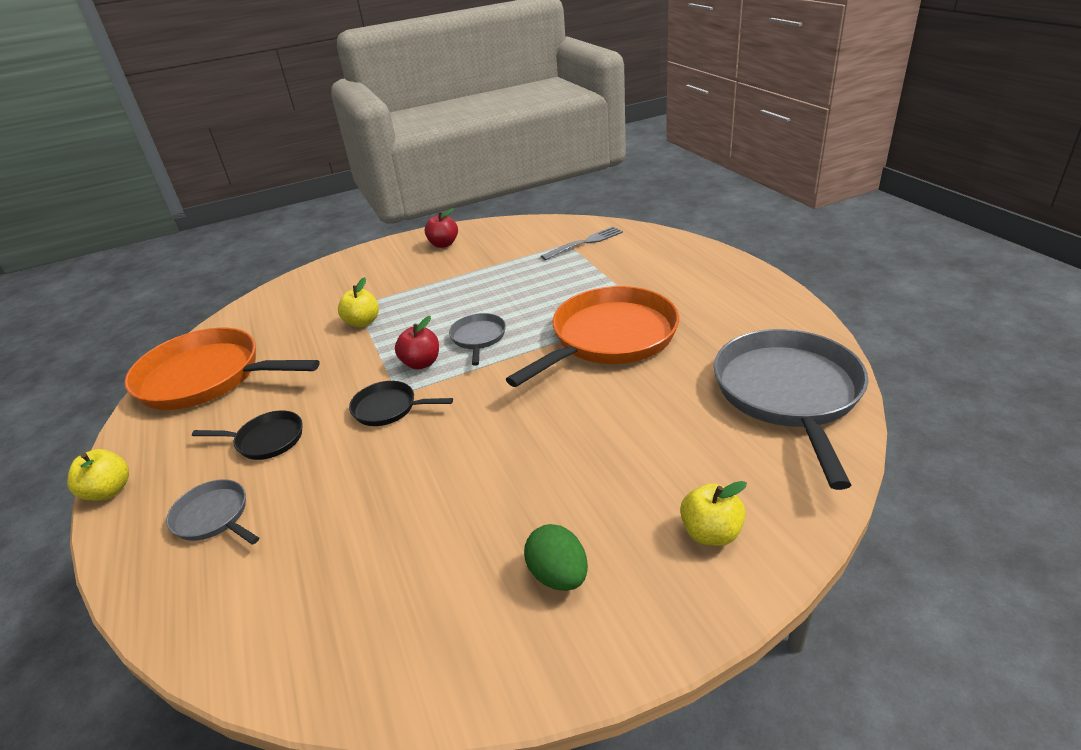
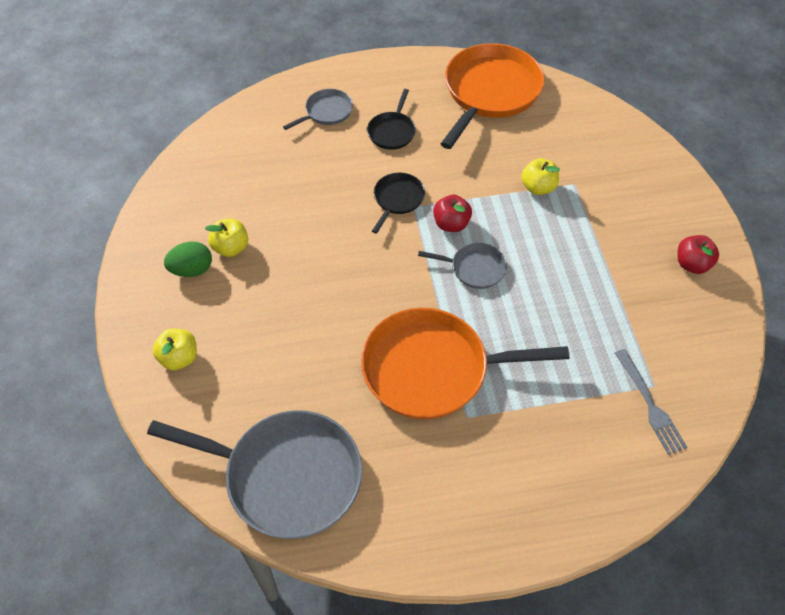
camera: 100 degrees right, 20 degrees up
(109, 491) = (376, 61): yellow apple -> yellow apple (231, 248)
(609, 337) = (432, 369): orange pan -> orange pan turned 120 degrees clockwise

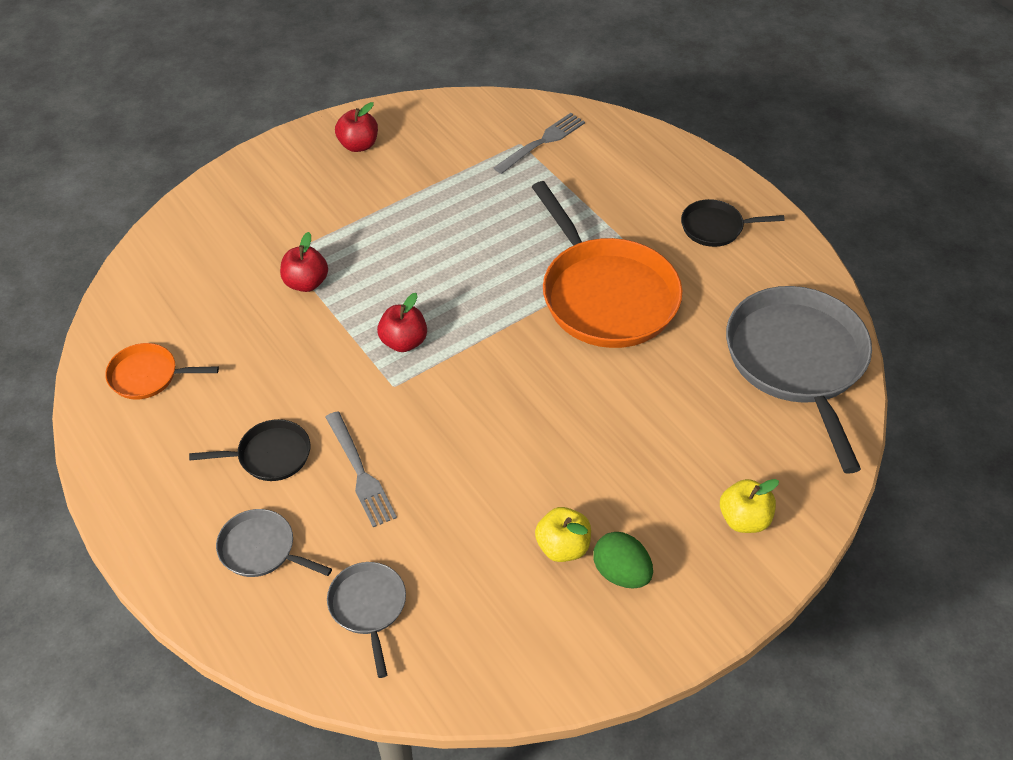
camera: 115 degrees left, 5 degrees down
(352, 169) = (360, 473): none -> grey fork
(397, 199) = (390, 405): black pan -> black pan (715, 227)
(475, 268) = (457, 301): grey pan -> grey pan (368, 607)
(490, 92) = (147, 376): orange pan -> orange pan, size x0.47
(538, 187) = (306, 283): yellow apple -> red apple

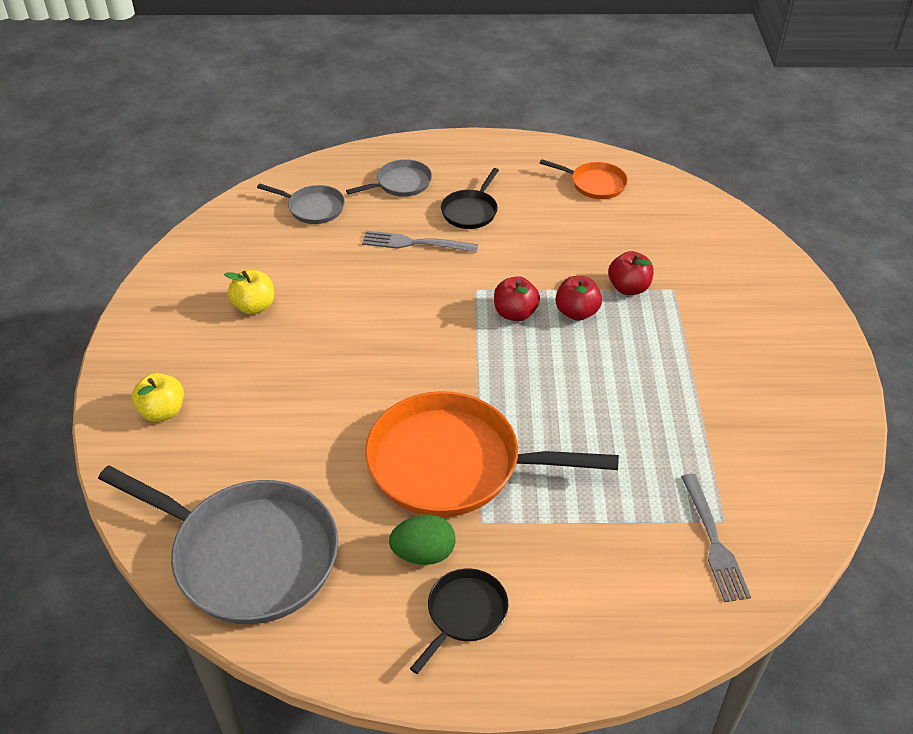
camera: 125 degrees right, 5 degrees down
(147, 376) = (595, 184): orange pan -> orange pan turned 75 degrees clockwise
(358, 145) = (801, 393): red apple -> red apple (576, 312)
(621, 573) = (204, 323): green egg -> green egg (423, 554)

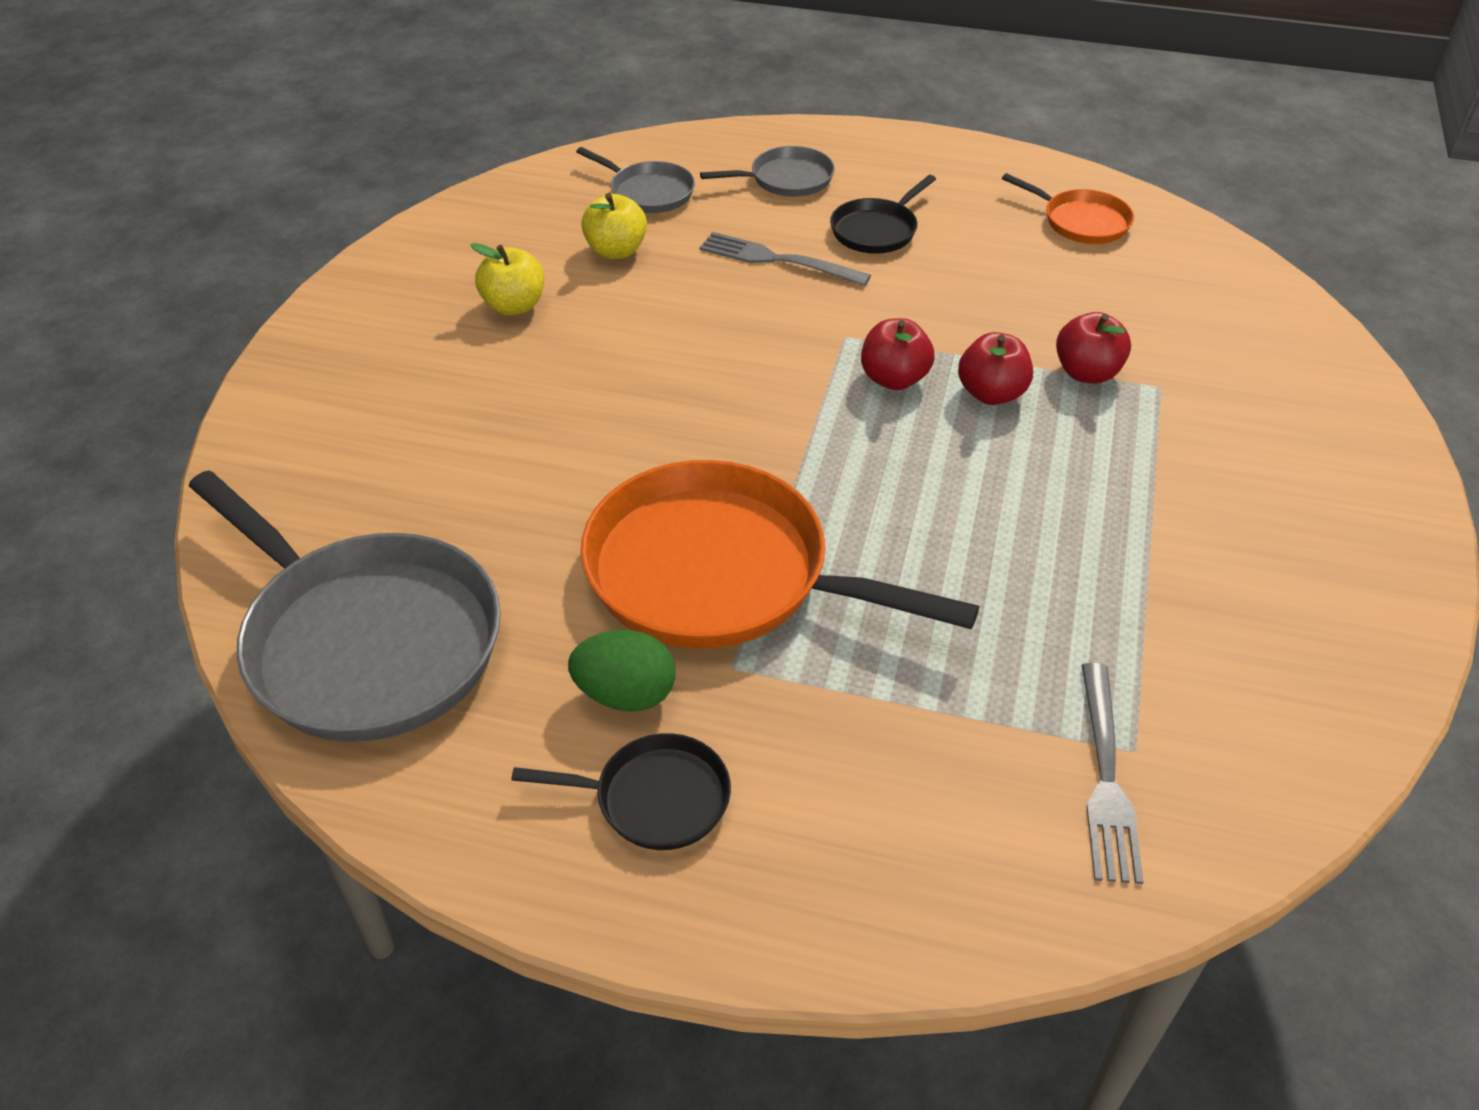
camera: 15 degrees right, 0 degrees up
(162, 411) = (330, 421): yellow apple -> yellow apple (616, 251)
(464, 613) = (655, 798): black pan -> black pan turned 45 degrees clockwise

